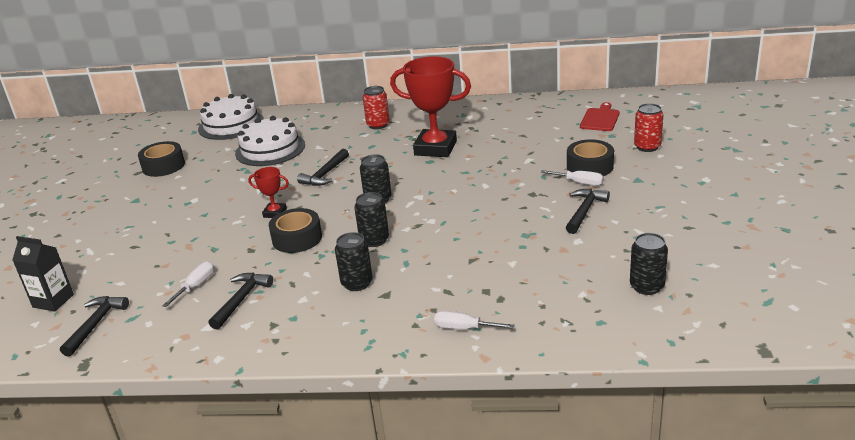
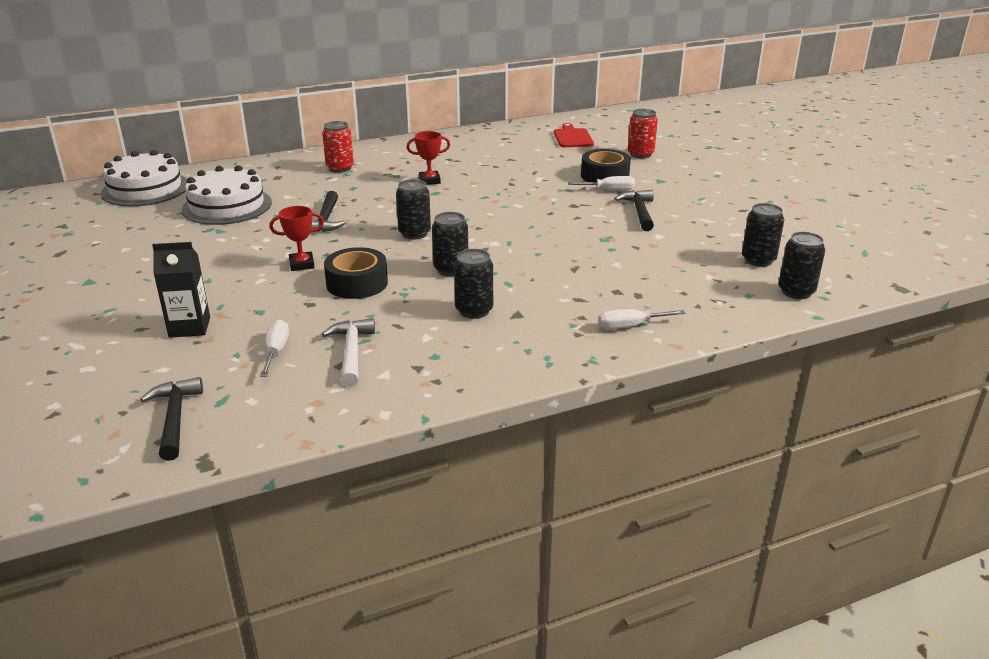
camera: 30 degrees left, 0 degrees up
(53, 301) = (79, 408): black carton -> black carton (189, 327)
(163, 166) = (92, 241): black tape -> none
(241, 299) = (351, 352): black hammer -> white hammer
(435, 148) = (429, 181): red trophy -> red trophy, size x0.47
(649, 329) = (796, 292): none -> black can

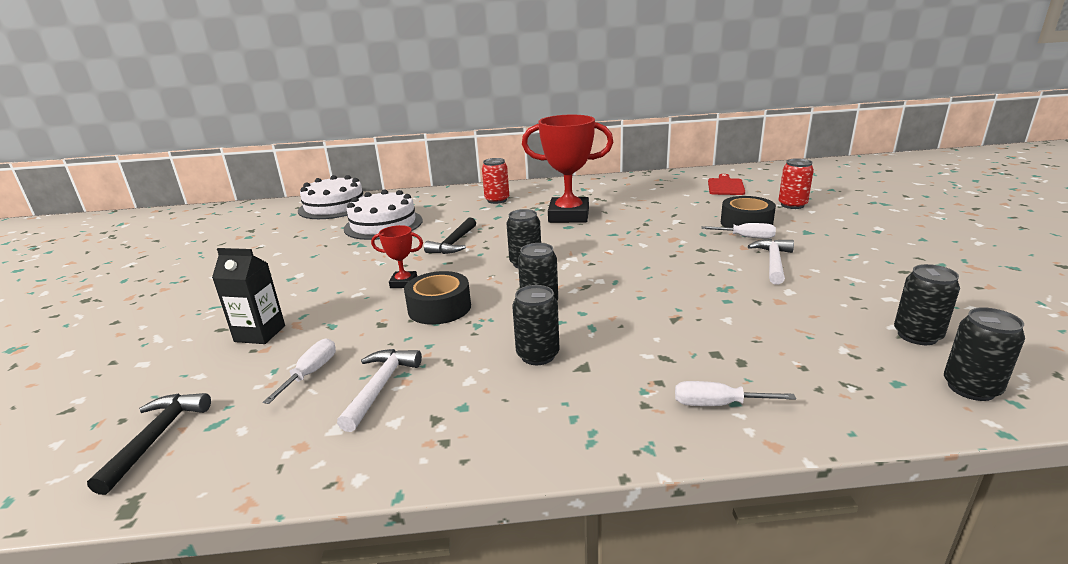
camera: 20 degrees right, 5 degrees down
(429, 181) = (569, 216): red trophy -> red trophy, size x2.11
(639, 212) = (773, 262): black hammer -> white hammer

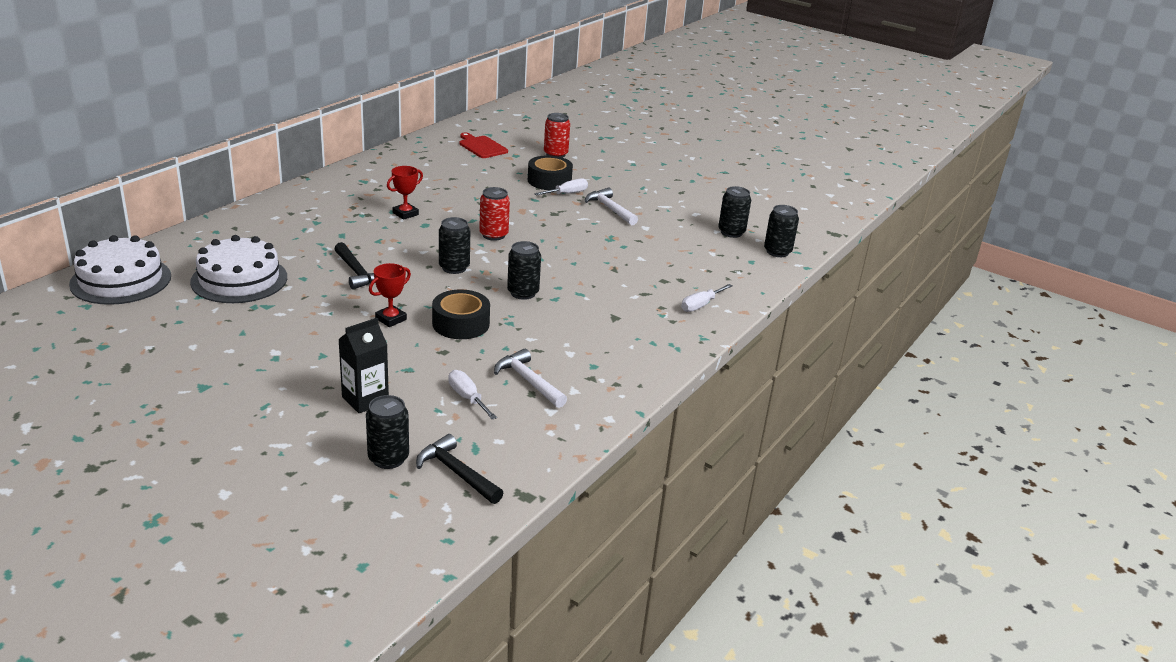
camera: 55 degrees left, 5 degrees up
(497, 200) = (302, 217): red can -> red can (493, 235)
(538, 355) = (580, 322): black can -> black can (388, 458)
(569, 216) = (405, 214): red trophy -> red trophy, size x0.47

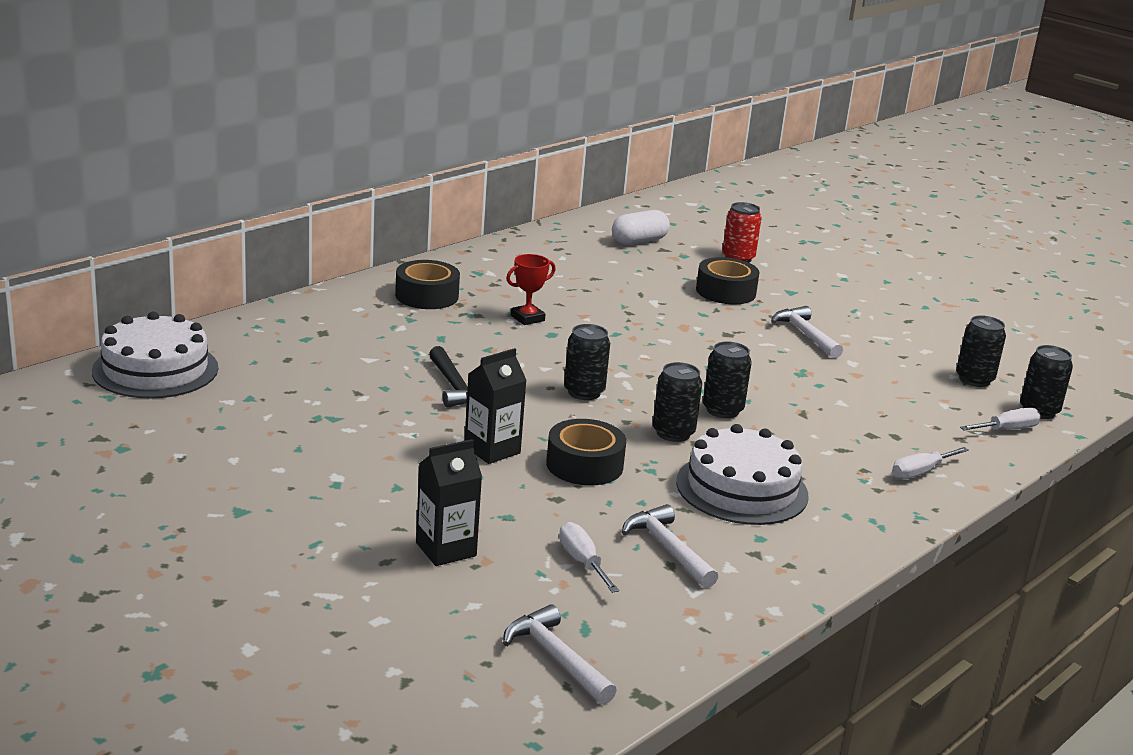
camera: 10 degrees right, 5 degrees down
(239, 279) = (303, 382): white cake -> white cake (742, 488)
(327, 202) = (427, 296): none -> black tape
(388, 458) = (467, 628): black can -> black can (722, 410)
(391, 319) = (492, 450): red trophy -> black carton
(456, 473) = (556, 658): black hammer -> white hammer
(482, 147) = (639, 241): red cutting board -> white capsule
(493, 235) = (642, 355): red can -> none
(567, 193) = (748, 310): white screwdriver -> white screwdriver (1007, 430)

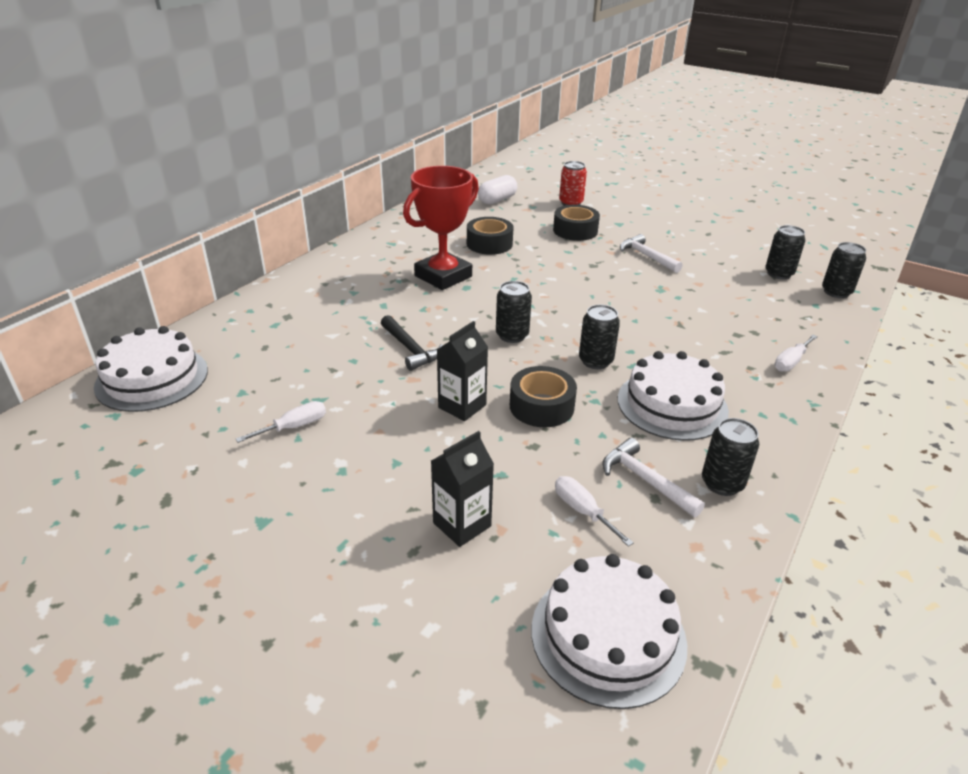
camera: 10 degrees left, 10 degrees up
(427, 296) = (360, 269): black tape -> black tape (489, 244)
(527, 318) = (443, 276): red trophy -> red trophy, size x2.11
(556, 658) = (608, 635): white hammer -> white cake
(722, 410) = (621, 332): black can -> black can (722, 483)
(1007, 430) = (826, 312): white screwdriver -> white screwdriver (294, 427)

